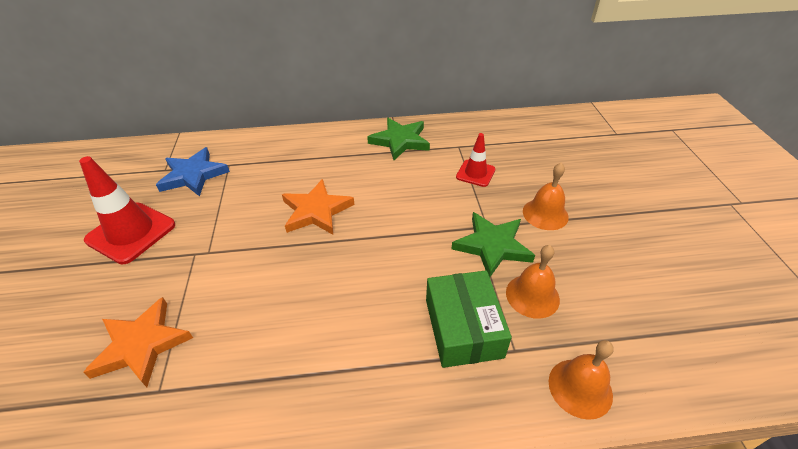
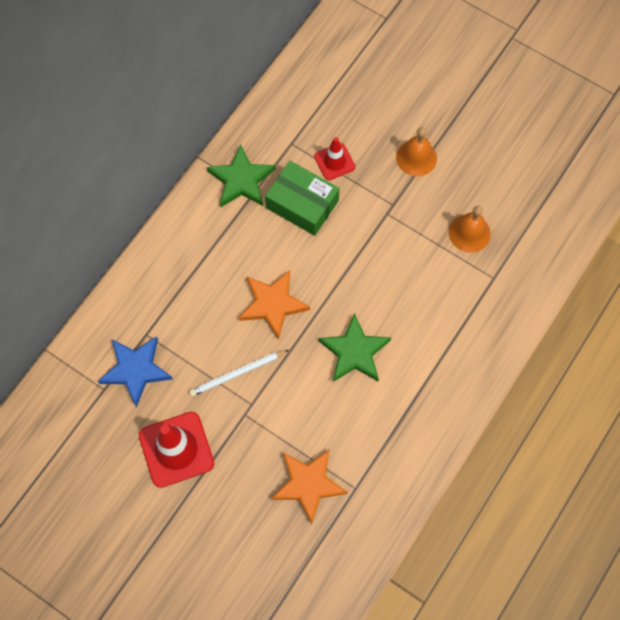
camera: 50 degrees left, 25 degrees up
(232, 227) = (238, 373): none -> white pencil
(463, 328) = (456, 291): green box -> green box (302, 204)
(492, 246) = (413, 218): green star -> green star (354, 352)
(580, 388) = (540, 267): orange bell -> none

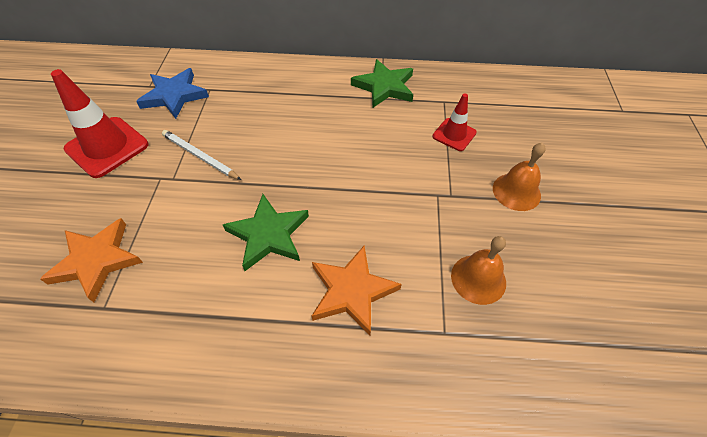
camera: 60 degrees right, 15 degrees down
(273, 304) = (283, 151): orange star -> orange star (352, 291)
(302, 204) = (395, 131): green box -> none

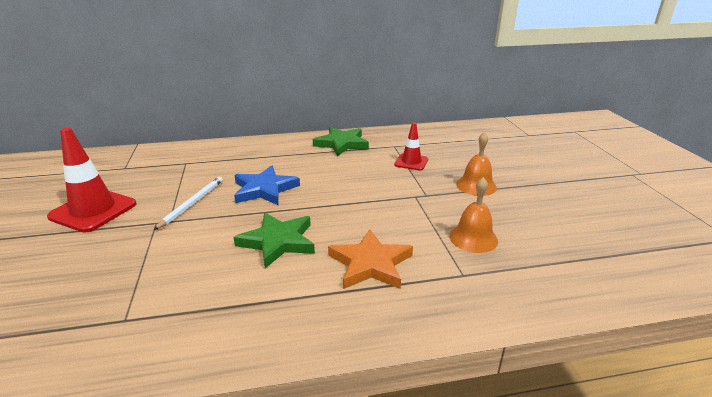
camera: 15 degrees left, 25 degrees down
(97, 260) = (106, 287): orange star -> none
(174, 96) = (152, 170): blue star -> blue star (264, 189)
(200, 156) = (192, 204): white pencil -> white pencil turned 90 degrees clockwise

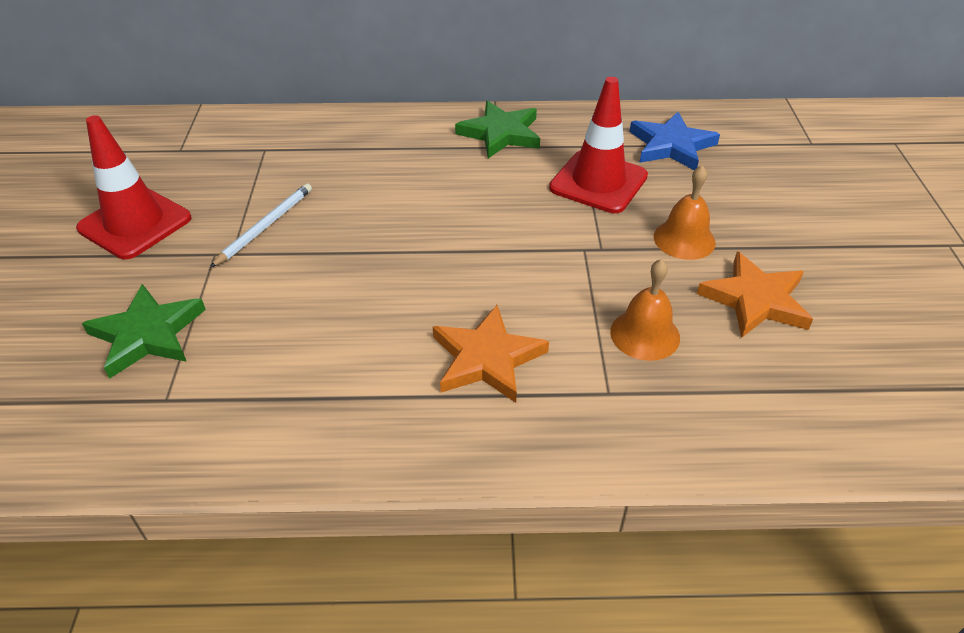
camera: 10 degrees right, 15 degrees up
(264, 189) = (368, 212): blue star -> blue star (671, 146)
(278, 241) = (370, 306): green star -> green star (148, 334)
(411, 162) = (598, 182): red traffic cone -> red traffic cone, size x1.74
(534, 212) = (755, 300): none -> orange star

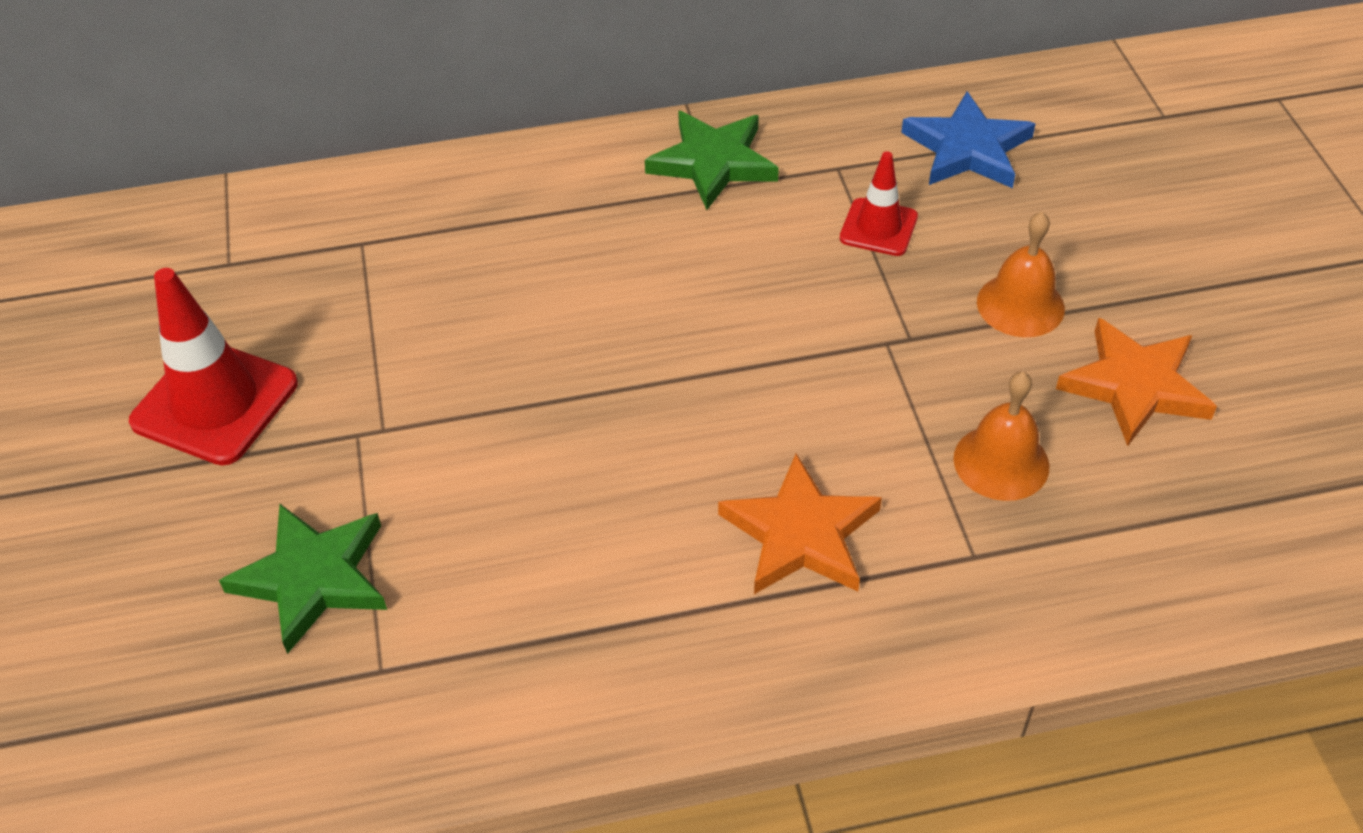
camera: 10 degrees left, 5 degrees up
(265, 226) = (415, 377): white pencil -> none
(598, 182) = (878, 227): red traffic cone -> red traffic cone, size x0.58

